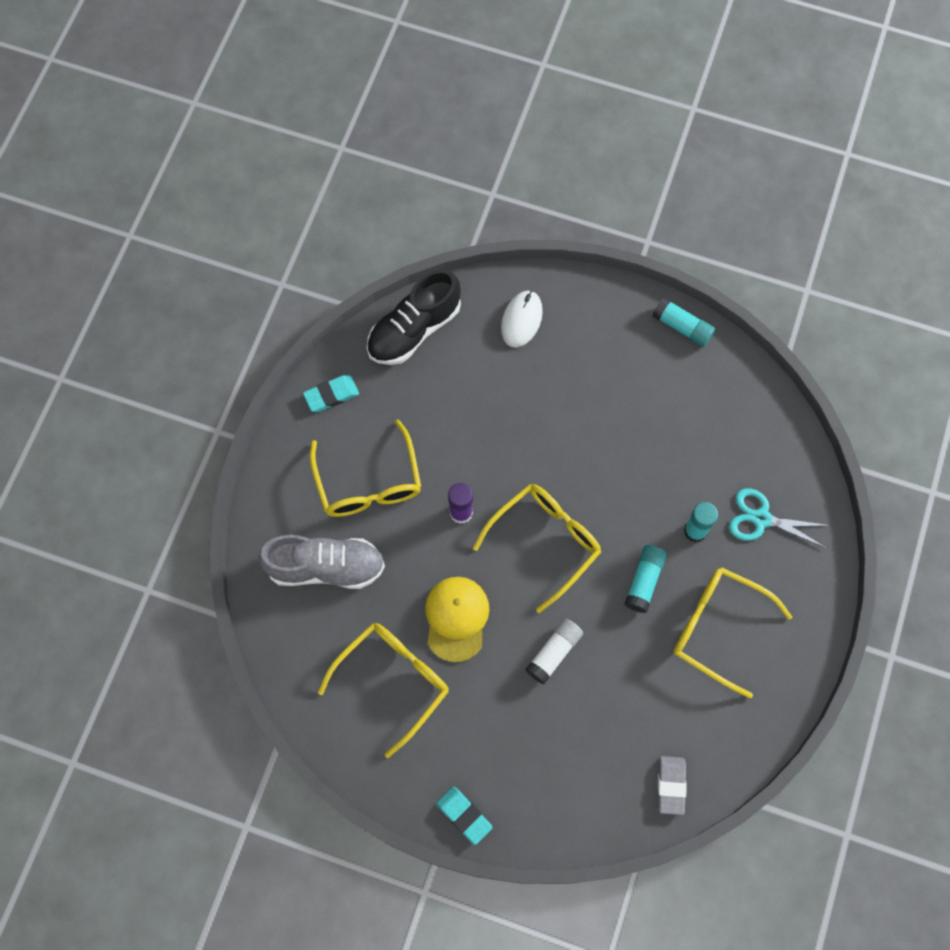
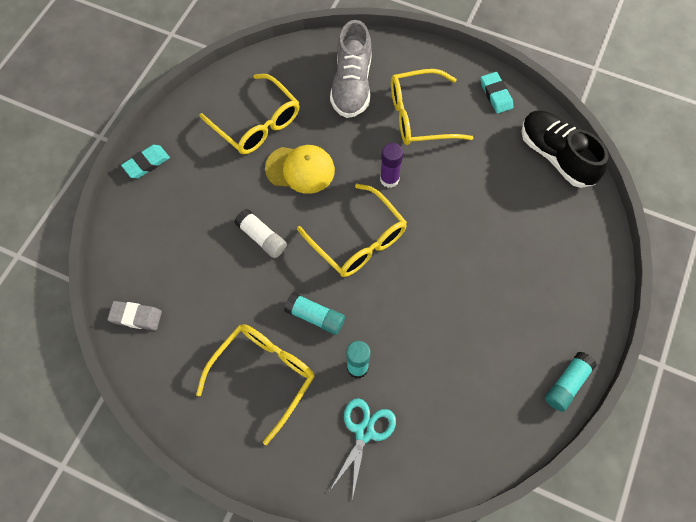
camera: 95 degrees right, 5 degrees down
(521, 320) = (569, 240): white mouse -> none

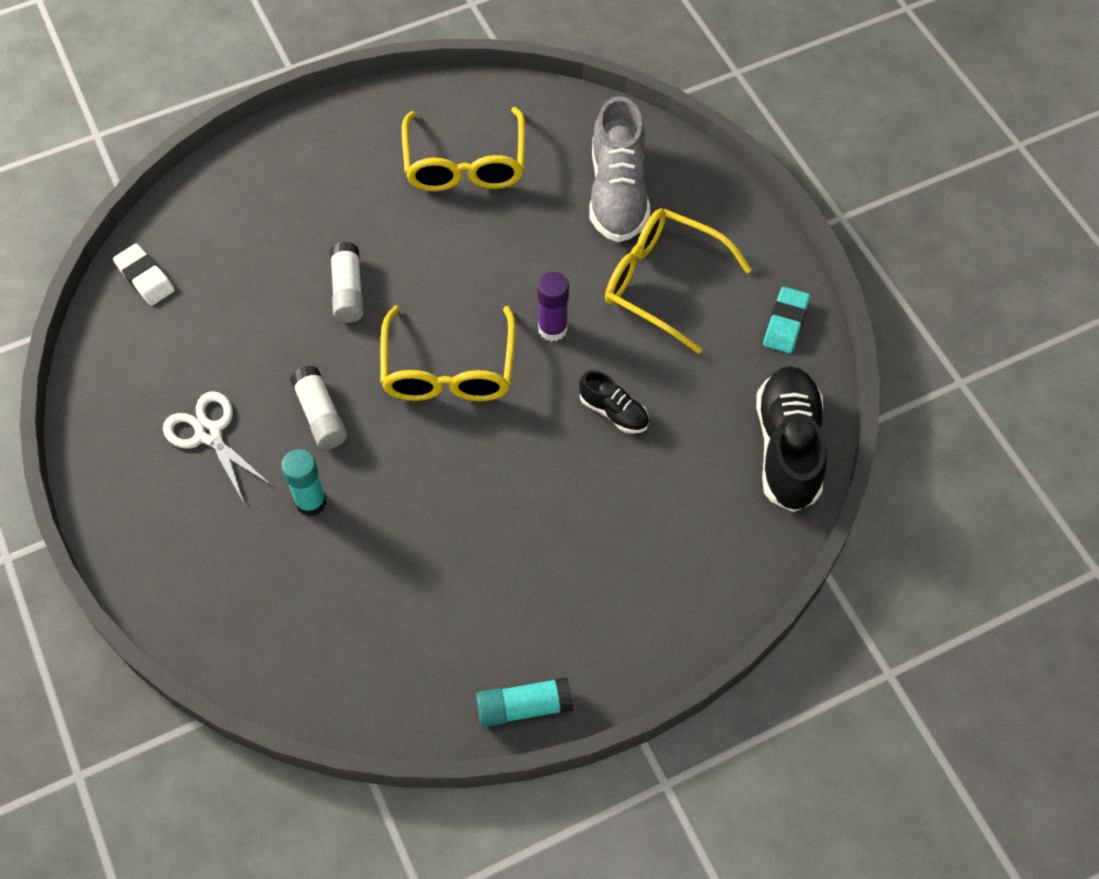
camera: 40 degrees right, 5 degrees down
(136, 317) = (145, 278): grey eraser -> white eraser
(146, 163) = (307, 127): turquoise eraser -> none
(264, 376) = (209, 433): yellow glasses -> white scissors
(300, 169) = (462, 247): yellow cap -> none
(315, 317) = (320, 415): turquoise glue stick -> white glue stick
(352, 85) = (617, 193): grey shoe -> grey shoe turned 45 degrees counterclockwise
(364, 432) = (251, 572): turquoise scissors -> none
(461, 199) = (613, 412): none -> black shoe

